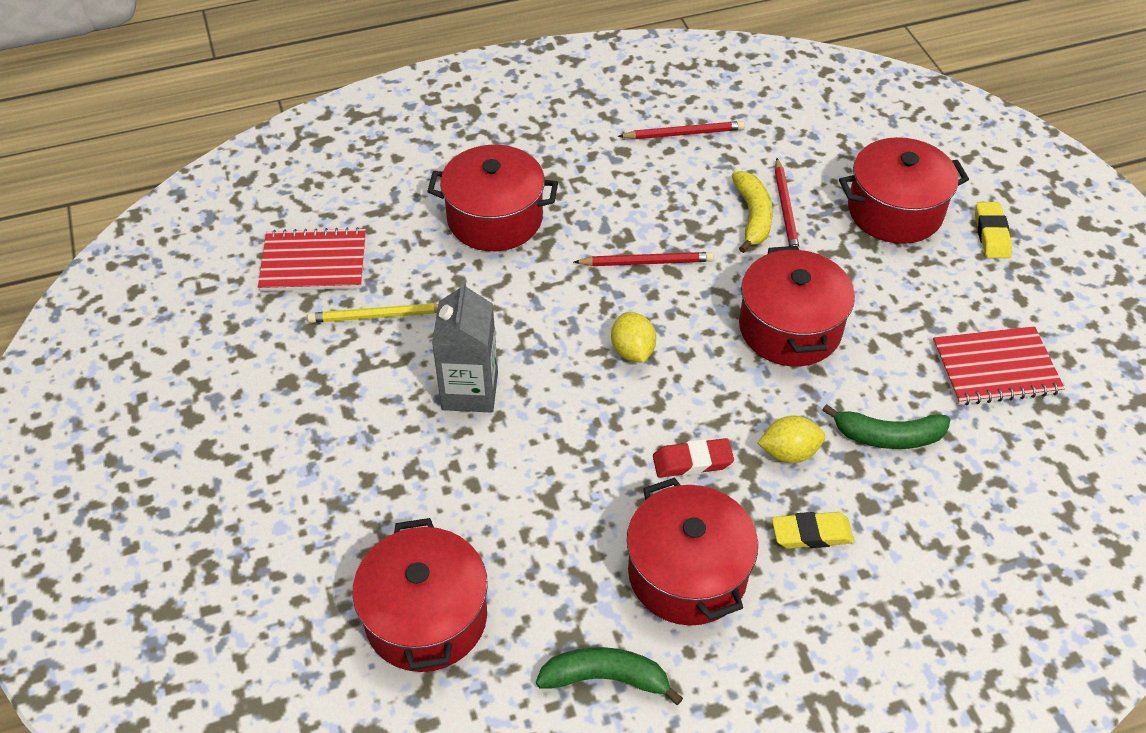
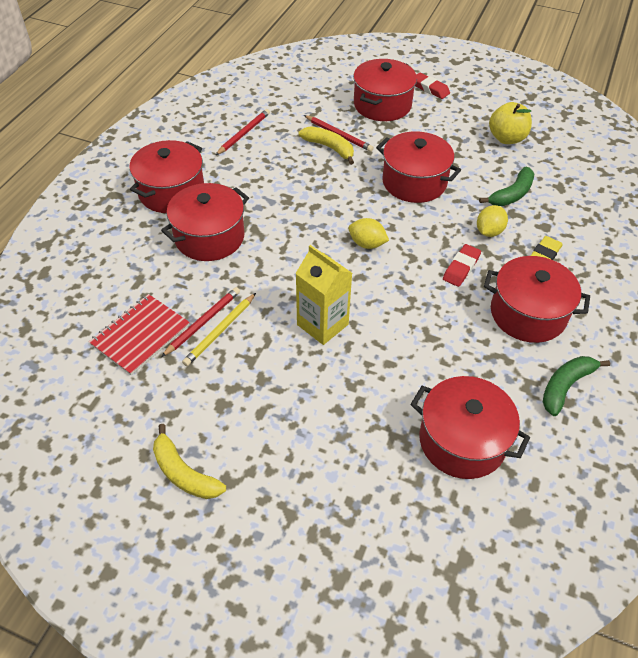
camera: 50 degrees left, 0 degrees up
(185, 409) = (184, 473): none -> yellow banana
(470, 391) = (322, 324): grey carton -> yellow carton
(525, 145) = (171, 192): none -> red pot
(646, 262) = (313, 201): red pencil -> red pencil (203, 322)
(991, 234) = (430, 89): yellow eraser -> red eraser
(995, 368) = (506, 138): red notebook -> yellow apple

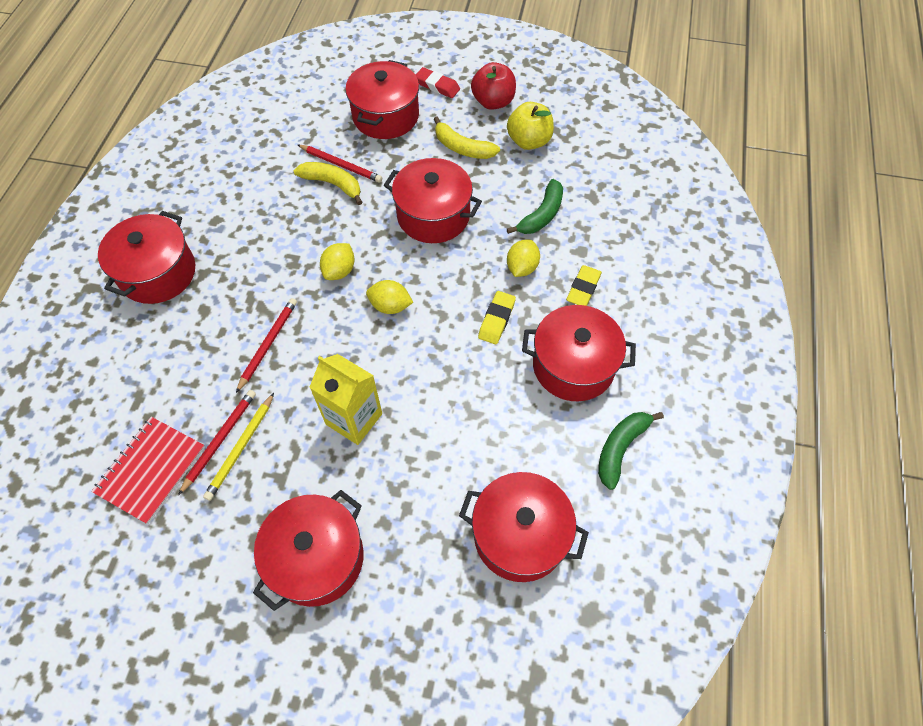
camera: 10 degrees left, 10 degrees up
(184, 473) = (226, 634): yellow banana -> yellow banana (462, 148)
(209, 237) = (211, 327): red pot -> red pot (317, 558)
(243, 133) = (231, 179): red pencil -> red pencil (268, 344)
(326, 212) = (339, 271): none -> yellow lemon
(461, 268) = (496, 320): red eraser -> yellow eraser
(478, 106) = (493, 102): none -> red apple

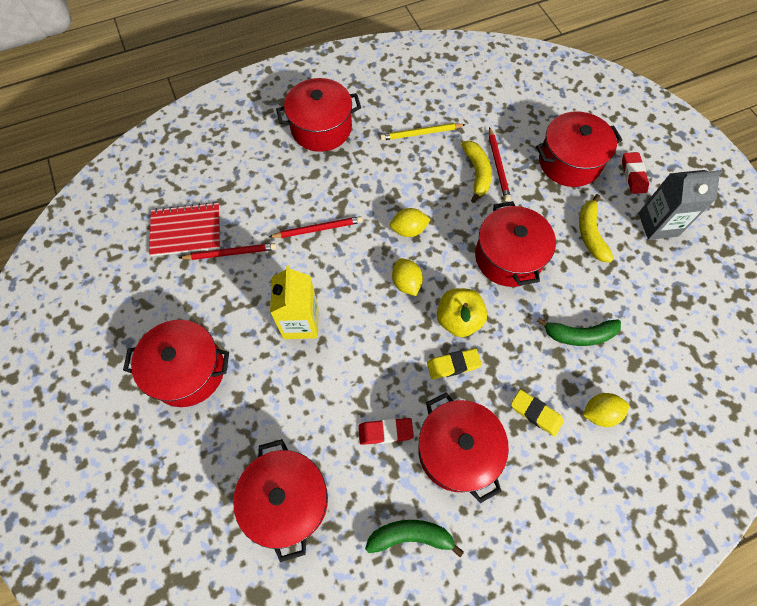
camera: 55 degrees right, 5 degrees up
(241, 448) = (233, 269): yellow pencil -> yellow pencil (421, 133)
(493, 102) = (658, 224): red apple -> grey carton
(516, 411) = (385, 432): none -> red eraser
(522, 267) = (516, 352): yellow lemon -> yellow lemon (599, 413)
(529, 141) = (644, 277): yellow apple -> yellow apple (458, 320)
(583, 288) = (536, 413): yellow eraser -> yellow eraser turned 45 degrees clockwise

